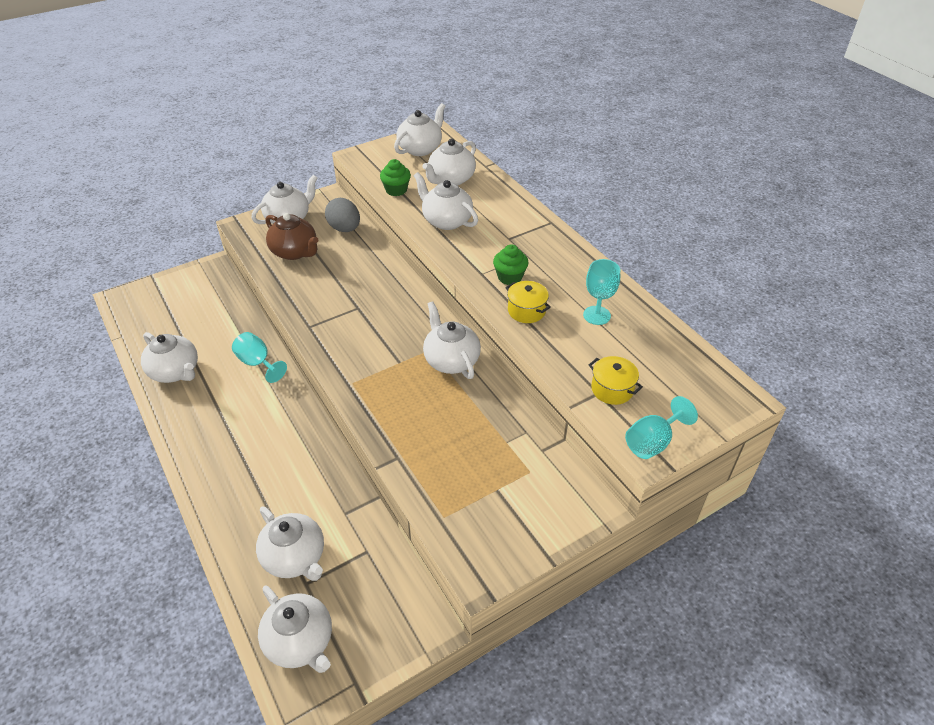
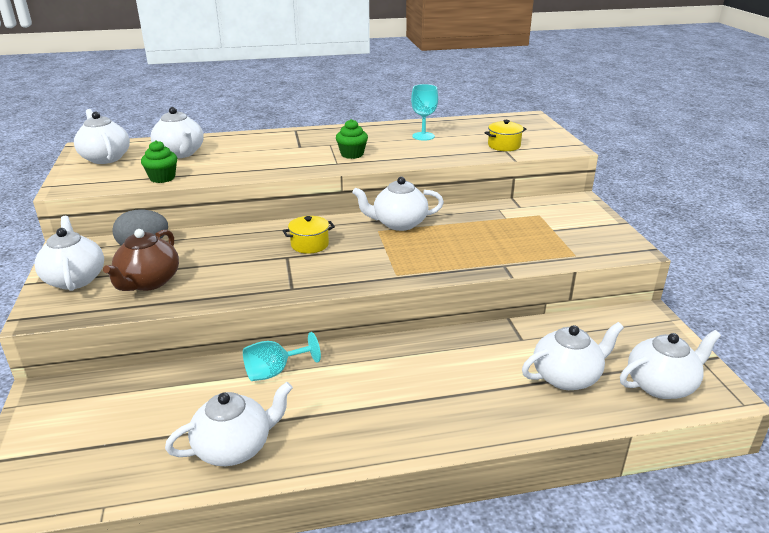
camera: 70 degrees left, 15 degrees down
(295, 252) = (148, 282): brown teapot -> brown teapot turned 135 degrees clockwise
(446, 221) = (244, 164): white teapot -> none
(526, 311) = (399, 156): yellow pot -> yellow pot (309, 244)
(652, 442) = (558, 144): turquoise goblet -> none

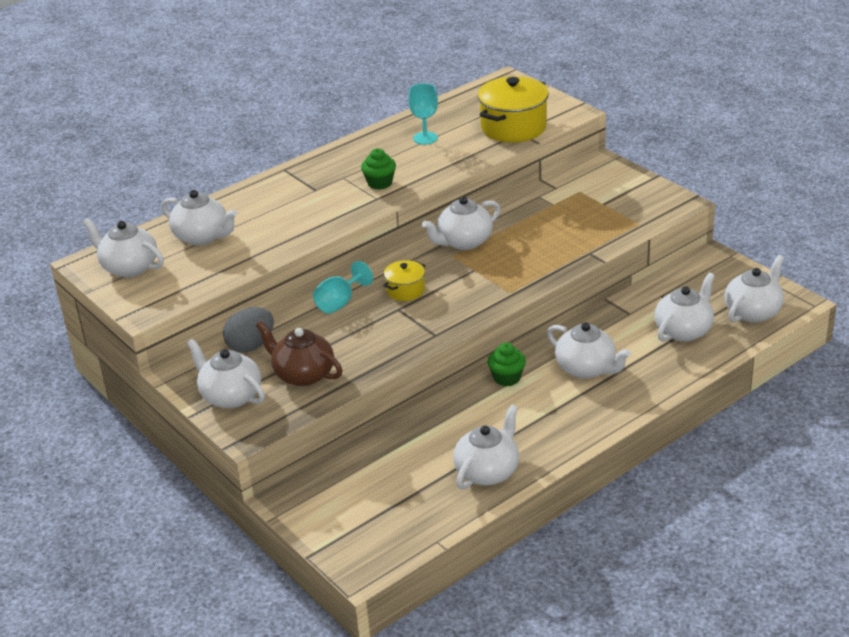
camera: 25 degrees left, 5 degrees up
(148, 282) = (303, 374): brown teapot -> brown teapot turned 135 degrees clockwise
(162, 178) = (226, 270): green cupcake -> green cupcake (507, 378)
(274, 371) = (458, 411): turquoise goblet -> turquoise goblet (340, 303)
(432, 378) = (586, 369): none -> white teapot
(504, 146) = (513, 127): yellow pot -> yellow pot, size x1.90

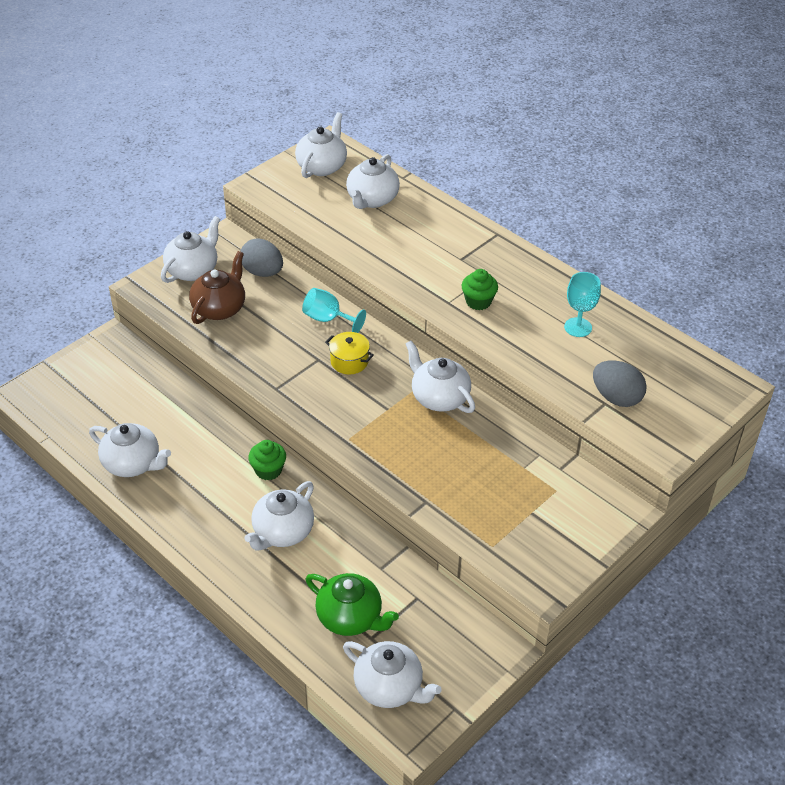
camera: 80 degrees right, 10 degrees up
(513, 127) = (616, 397): yellow pot -> grey egg
(684, 330) = (350, 618): white teapot -> green teapot

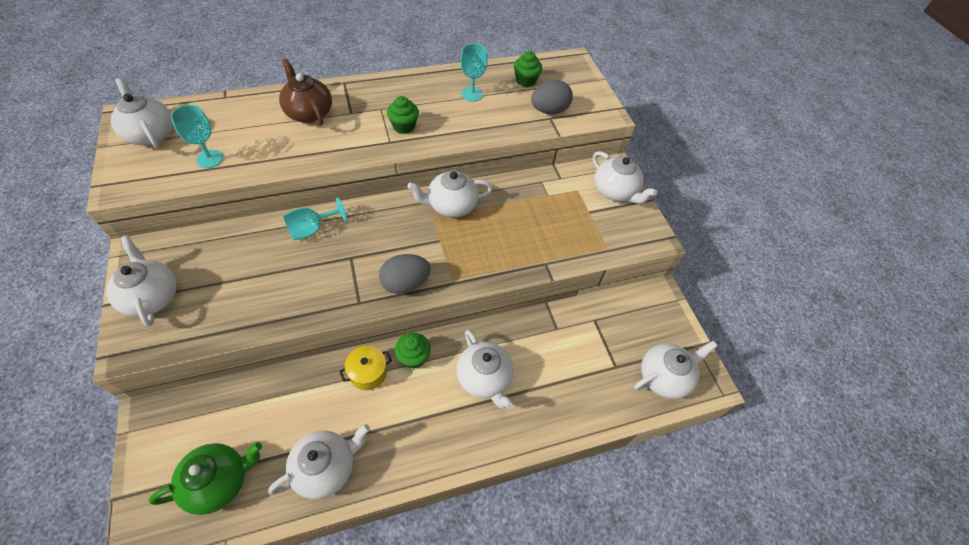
camera: 65 degrees left, 10 degrees up
(220, 308) = (224, 299): brown teapot -> brown teapot (309, 113)
(262, 272) = (211, 246): grey egg -> grey egg (405, 283)
(326, 211) = (210, 159): none -> turquoise goblet
(349, 361) = (370, 239): yellow pot -> yellow pot (368, 373)
(350, 618) = (592, 371): green teapot -> green teapot (219, 481)
(372, 199) = (229, 126): white teapot -> white teapot (615, 191)
(647, 359) = (525, 81): none -> green cupcake

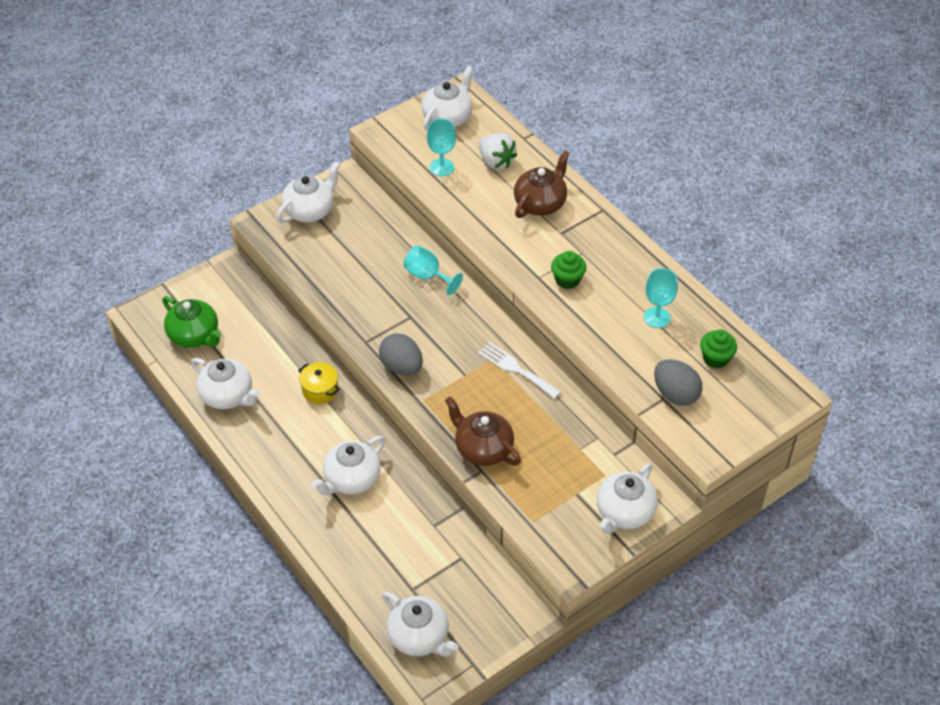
camera: 75 degrees right, 5 degrees down
(236, 122) = (496, 162): none -> white strawberry
(413, 357) = (349, 417): green cupcake -> none
(451, 205) = (516, 369): white teapot -> white fork
(523, 255) = (483, 449): none -> brown teapot

